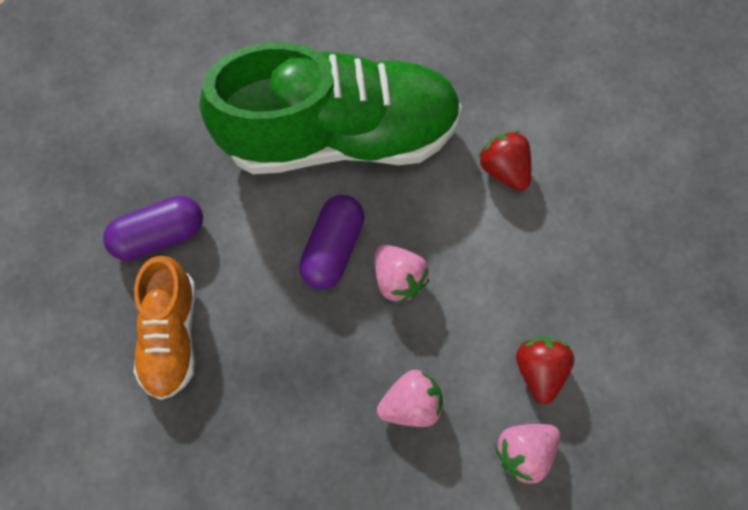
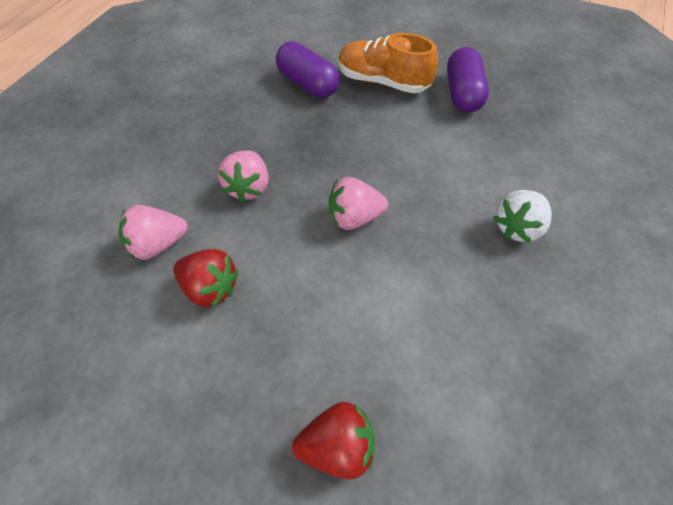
camera: 115 degrees right, 15 degrees down
(333, 248) = (405, 185): purple capsule -> purple capsule (308, 84)
(340, 136) = (517, 227): green shoe -> white strawberry
(504, 169) = (428, 358): red strawberry -> red strawberry (337, 446)
(523, 451) = (158, 244): pink strawberry -> pink strawberry turned 105 degrees counterclockwise

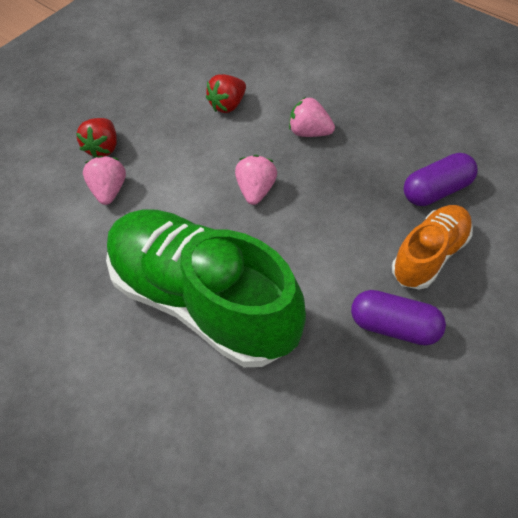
camera: 110 degrees right, 0 degrees up
(158, 244) = (273, 83): pink strawberry -> pink strawberry (109, 190)
(517, 227) = (203, 300): white strawberry -> green shoe

